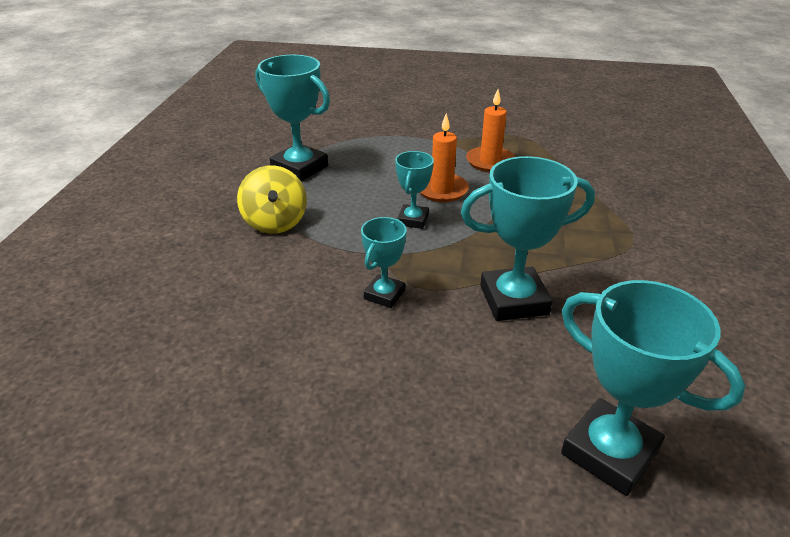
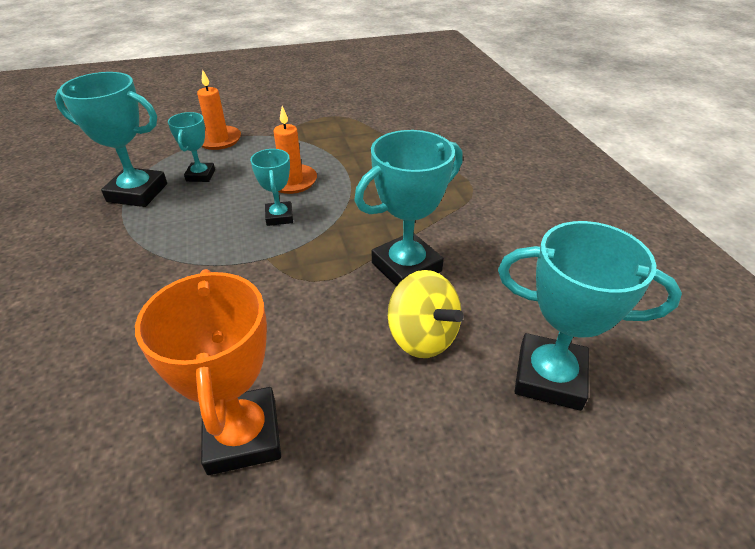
camera: 25 degrees left, 5 degrees up
(275, 222) = (138, 256): yellow spinning top -> yellow spinning top (422, 337)
(289, 394) = (242, 435): none -> orange trophy
(384, 295) = (288, 298): turquoise trophy -> turquoise trophy (200, 175)
(490, 162) = (322, 145): orange candle -> orange candle (219, 140)

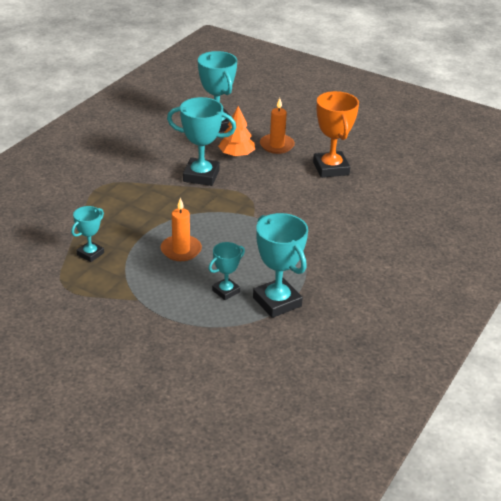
camera: 135 degrees left, 5 degrees down
(219, 140) = (176, 319): orange candle -> orange candle (277, 145)
(242, 435) = (331, 168): orange trophy -> orange trophy turned 45 degrees counterclockwise
(279, 217) = (219, 232): turquoise trophy -> turquoise trophy (90, 254)
(422, 337) = (236, 155): yellow spinning top -> orange tree

